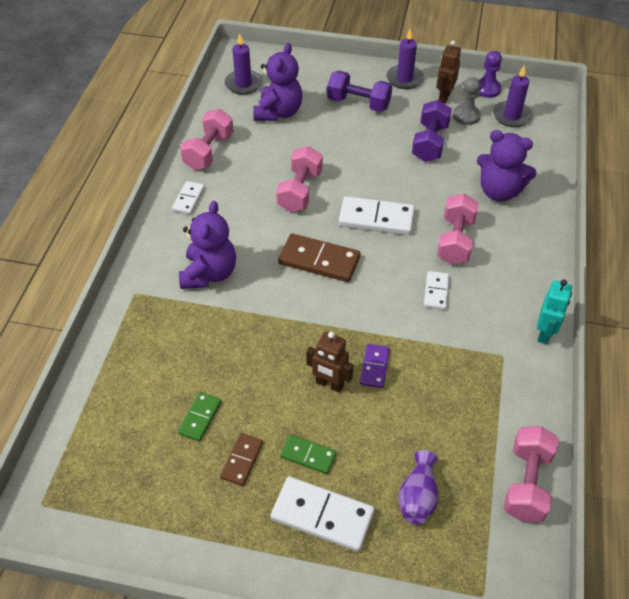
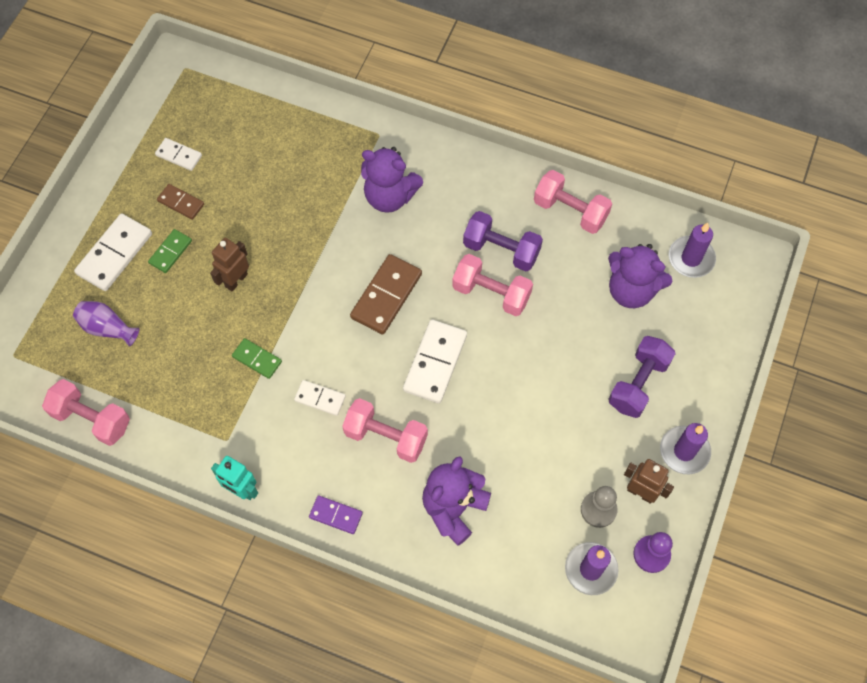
camera: 100 degrees right, 15 degrees up
(188, 199) = (497, 186): white domino -> white domino (179, 155)
(200, 418) = (230, 176): green domino -> green domino (257, 359)
(374, 367) = (244, 321): purple domino -> purple domino (335, 515)
(430, 143) = (551, 451): purple dumbbell -> purple dumbbell (501, 250)

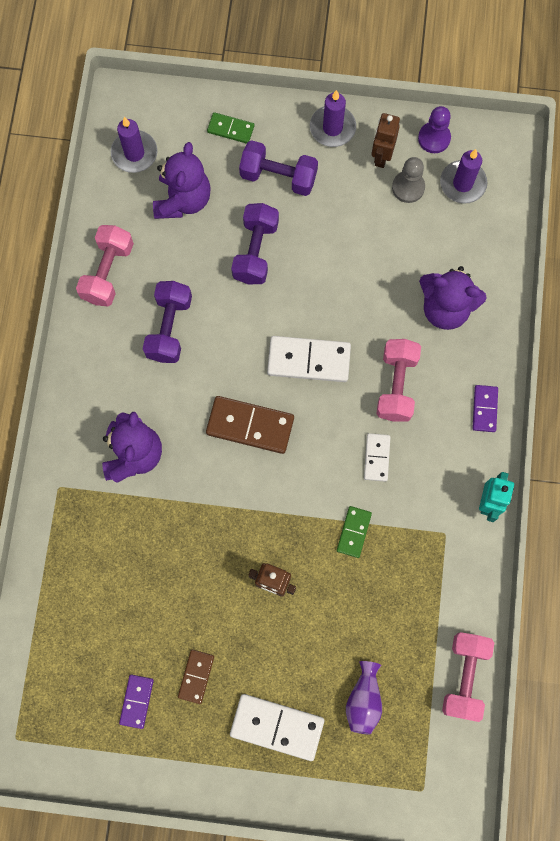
camera: 105 degrees left, 10 degrees up
(170, 252) = (258, 665): green domino -> green domino (230, 129)
(179, 155) = (137, 701): white domino -> purple domino
(491, 293) = (220, 326): pink dumbbell -> none
(561, 342) = (255, 251): none -> purple dumbbell

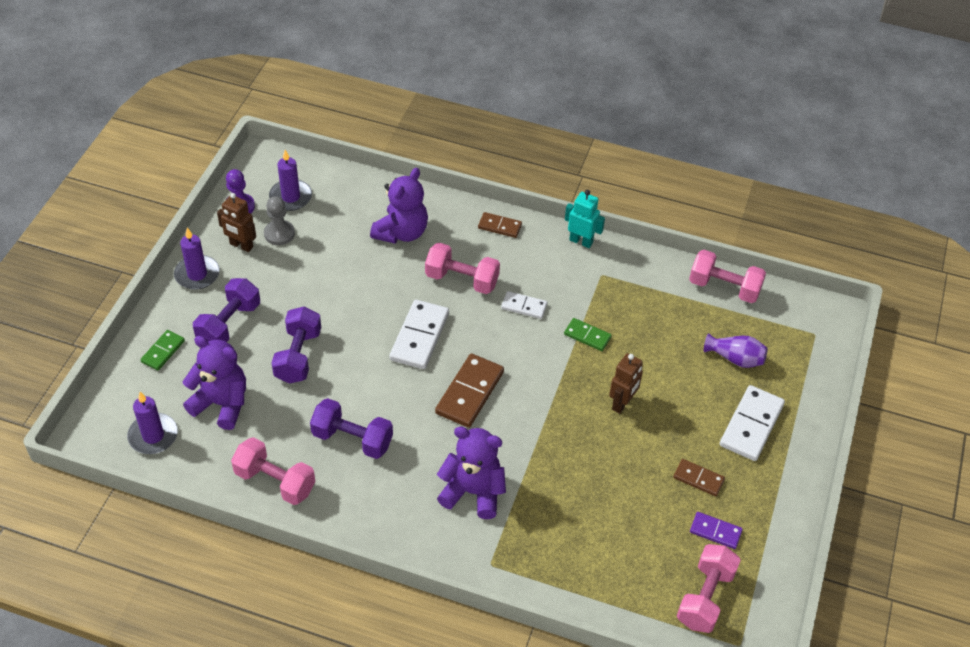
camera: 80 degrees left, 25 degrees down
(60, 699) = (705, 597): none -> pink dumbbell
(255, 251) = (298, 356): purple dumbbell -> purple dumbbell turned 75 degrees clockwise
(484, 409) = (500, 226): purple domino -> brown domino

